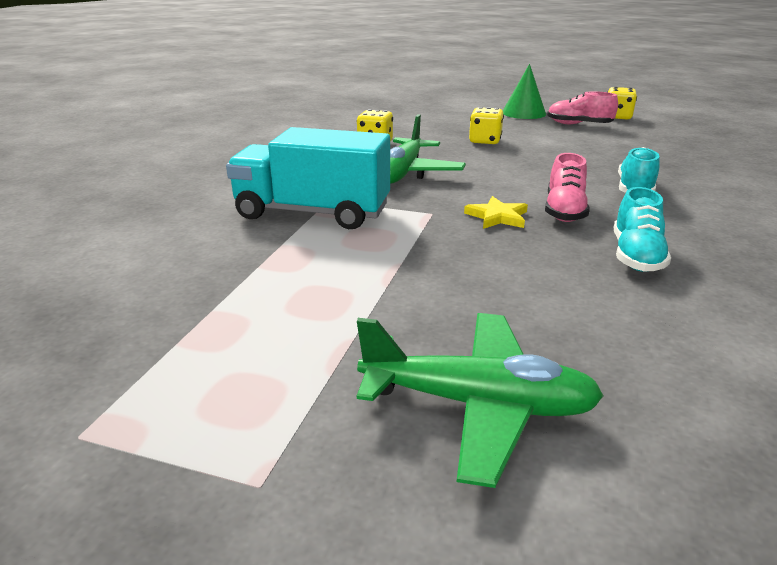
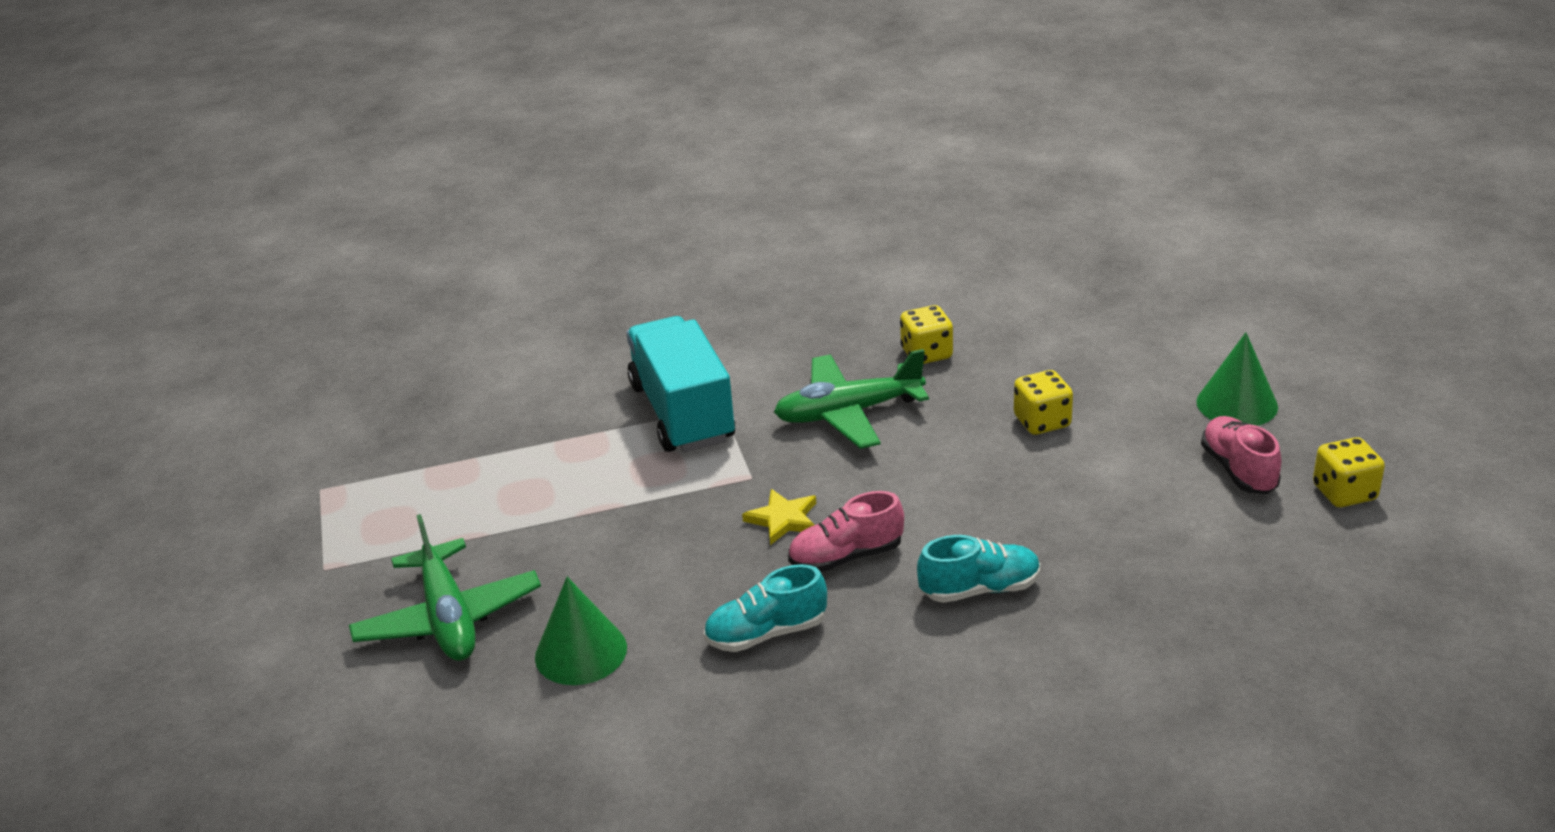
camera: 60 degrees right, 5 degrees up
(604, 338) = (581, 652): none -> green cone

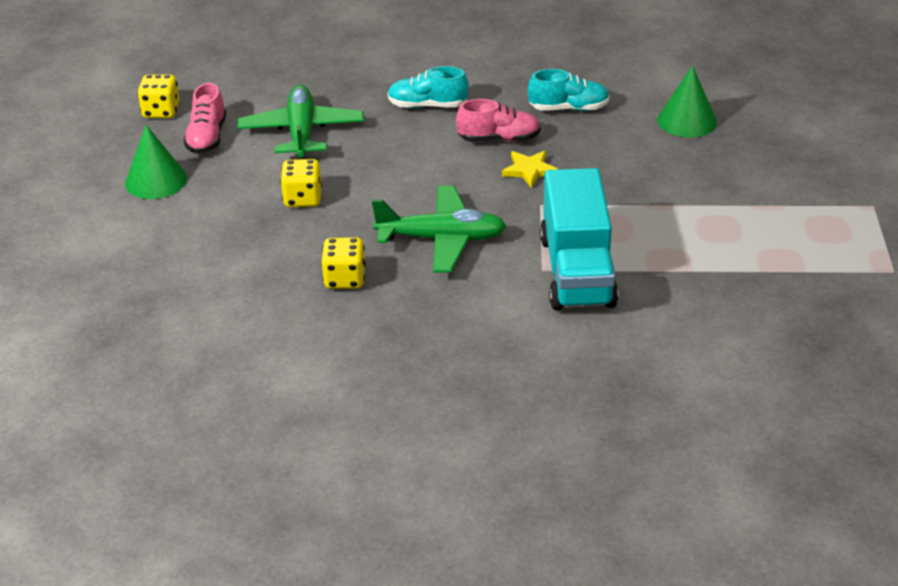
camera: 165 degrees left, 5 degrees up
(448, 618) = (775, 156): green plane -> green plane (301, 132)

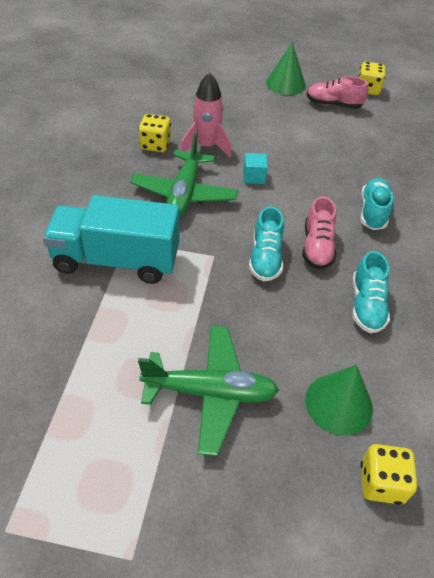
camera: 95 degrees right, 10 degrees up
(301, 132) = (336, 144): green plane -> green plane (210, 392)
(303, 199) = (252, 137): yellow dice -> yellow dice (381, 483)
(335, 234) = (206, 146): none -> pink rocket
(390, 190) = (254, 177): none -> turquoise cube
(529, 170) = (265, 258): yellow star -> turquoise shoe

